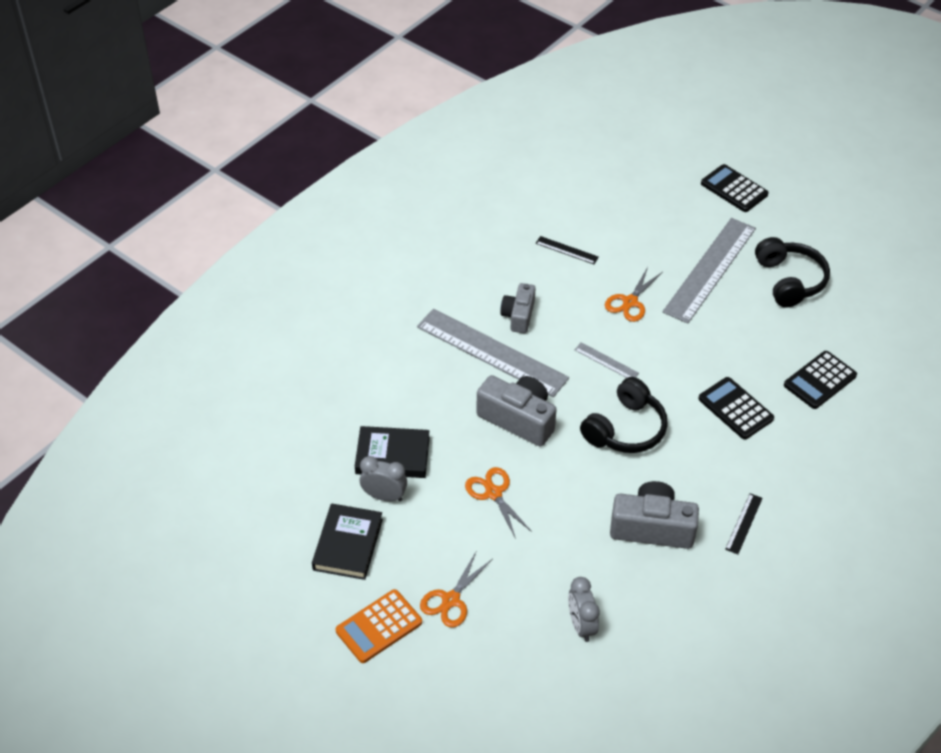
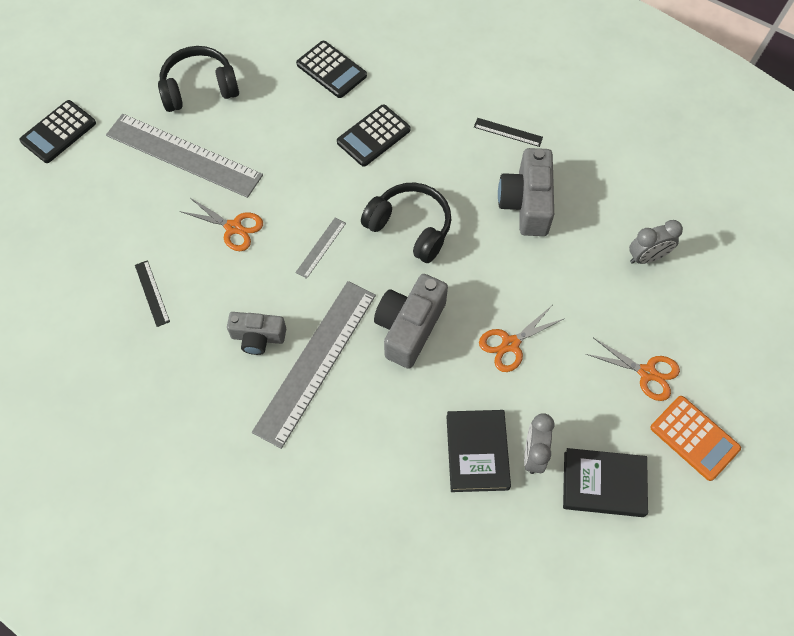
camera: 95 degrees left, 15 degrees up
(567, 250) = (152, 293): black ruler -> black ruler turned 45 degrees counterclockwise

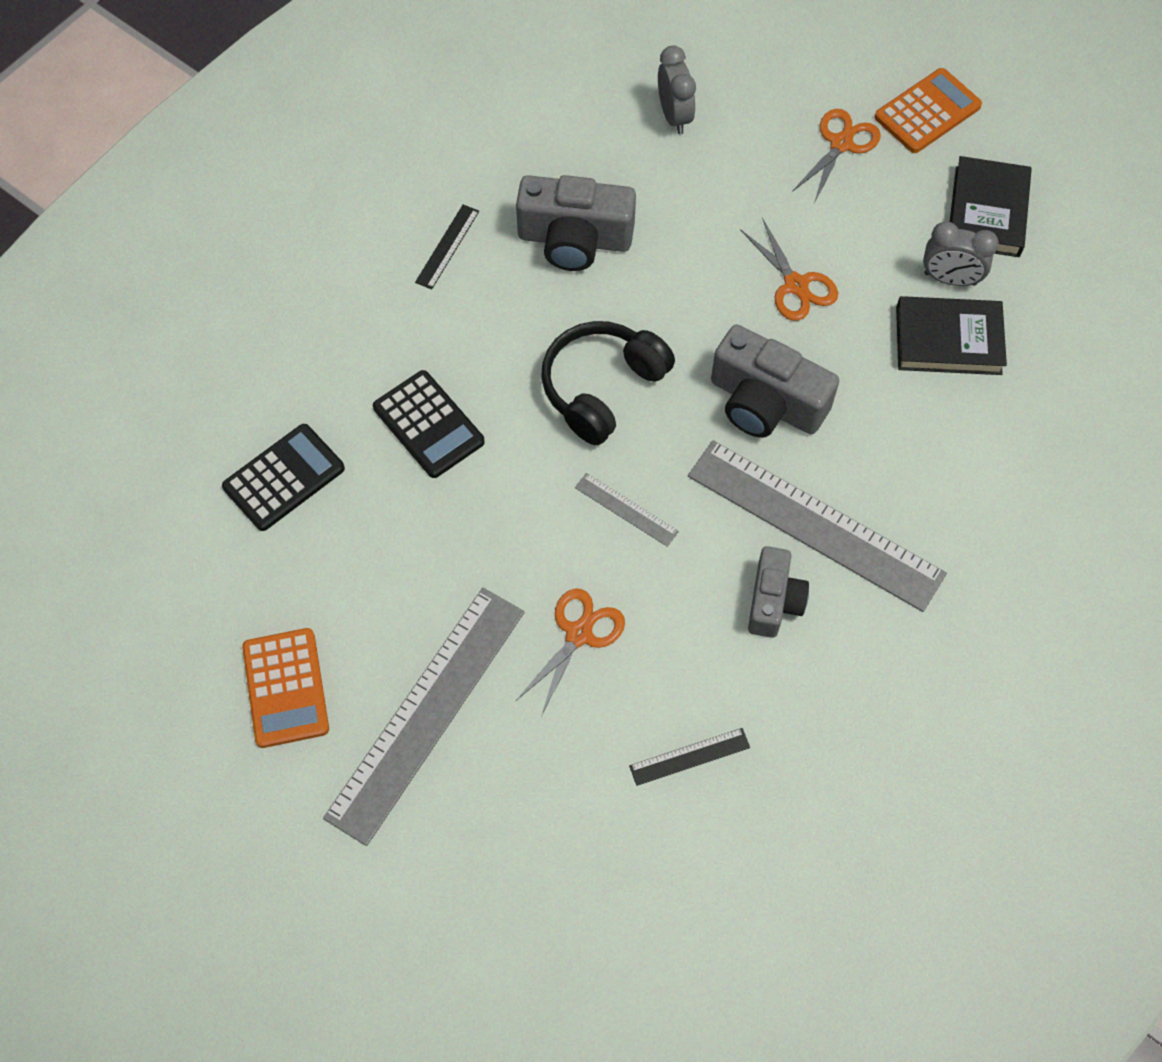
camera: 85 degrees left, 0 degrees up
(58, 132) = (345, 933): black calculator -> none
(199, 88) = (286, 688): black headphones -> orange calculator

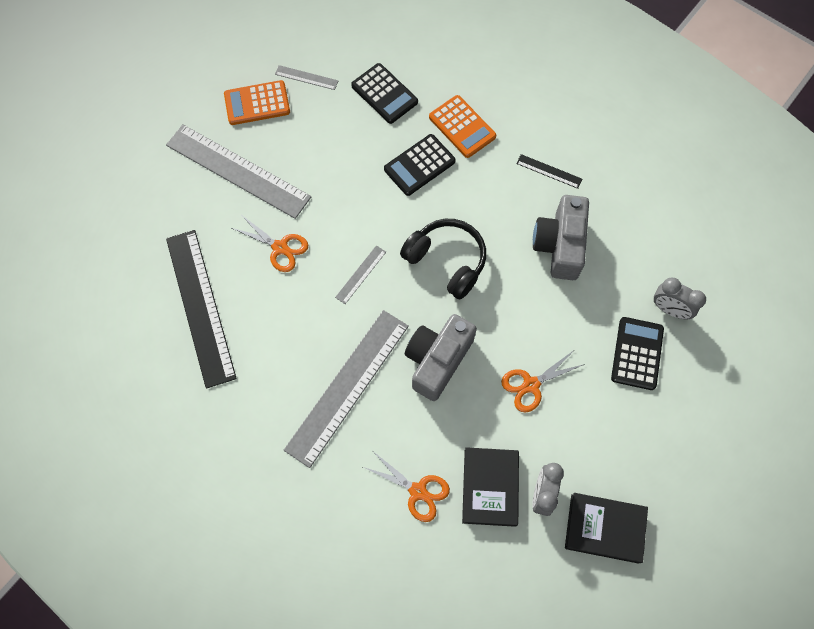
camera: 90 degrees right, 5 degrees up
(237, 605) = (306, 77): none -> grey ruler
(674, 116) = (669, 309): grey clock -> grey clock turned 45 degrees clockwise
(689, 757) = (200, 307): black ruler -> black ruler, size x2.38
(741, 158) = (637, 353): none -> black calculator
(773, 601) = (295, 358): grey camera -> none
(841, 144) = (657, 424): orange scissors -> orange scissors (418, 491)
(927, 112) = (695, 491): orange calculator -> orange calculator (462, 127)

